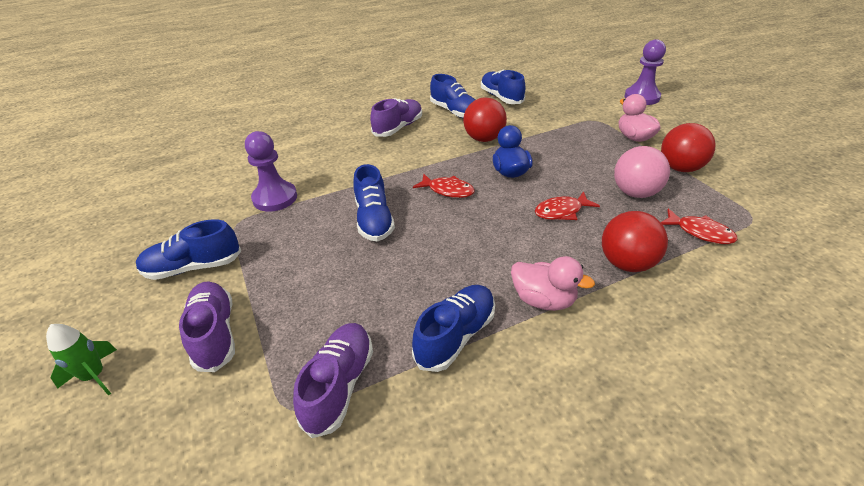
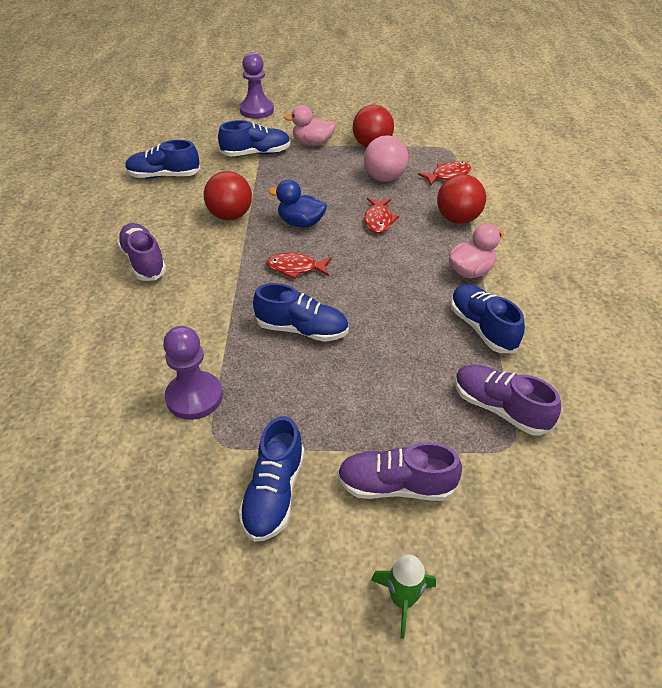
camera: 65 degrees left, 5 degrees up
(448, 190) = (295, 268): red fish -> red fish turned 135 degrees counterclockwise
(454, 112) = (156, 213): blue shoe -> blue shoe (256, 153)

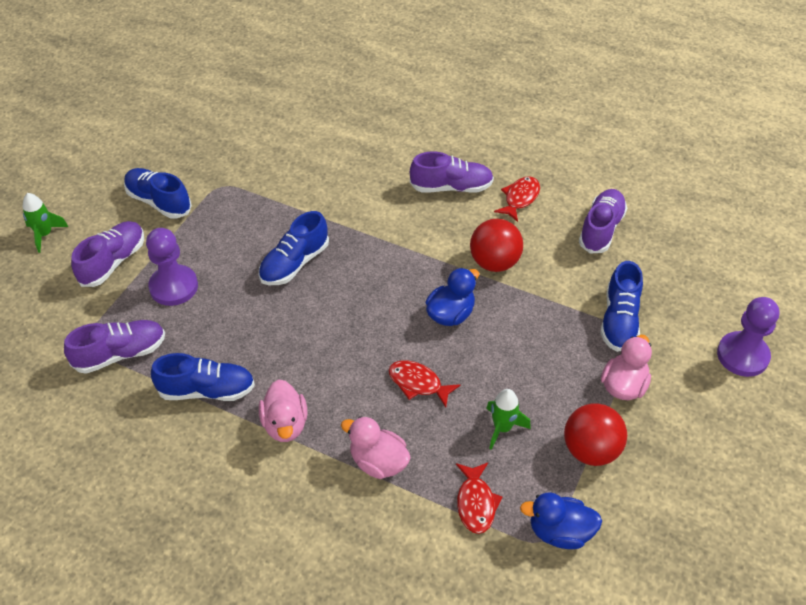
camera: 115 degrees right, 5 degrees up
(164, 176) = (601, 229): blue shoe -> purple shoe
(194, 397) = (269, 184): purple pawn -> purple pawn (174, 287)
(295, 268) = (378, 286): red fish -> red fish (520, 198)
(384, 178) = (502, 428): pink ball -> green rocket
(437, 145) = (560, 532): none -> blue duck
(458, 219) = (378, 462): red ball -> pink duck

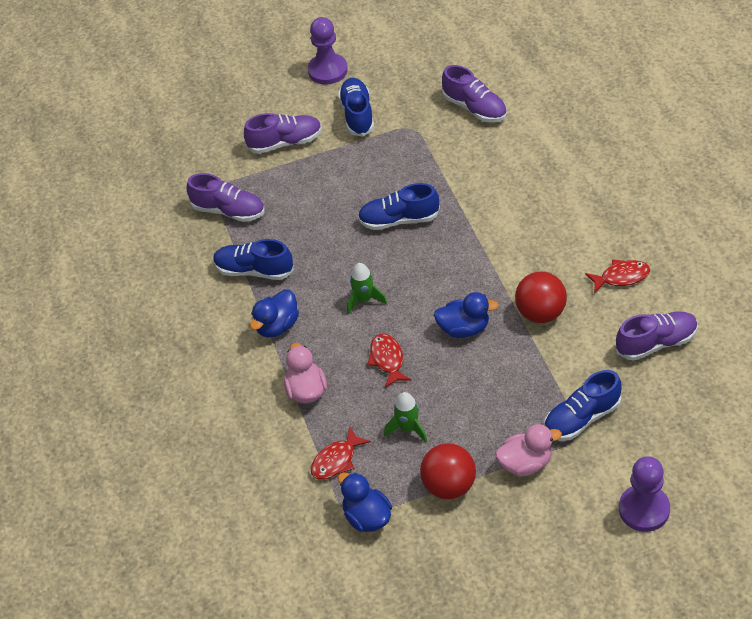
camera: 50 degrees right, 0 degrees up
(45, 234) = (263, 95): green rocket -> green rocket (364, 300)
(174, 287) = (304, 185): purple pawn -> purple pawn (328, 70)
(207, 390) = (254, 270): blue shoe -> blue shoe turned 150 degrees clockwise
(285, 424) = (277, 326): pink duck -> blue duck
(451, 187) = (578, 234): purple shoe -> purple shoe (475, 108)

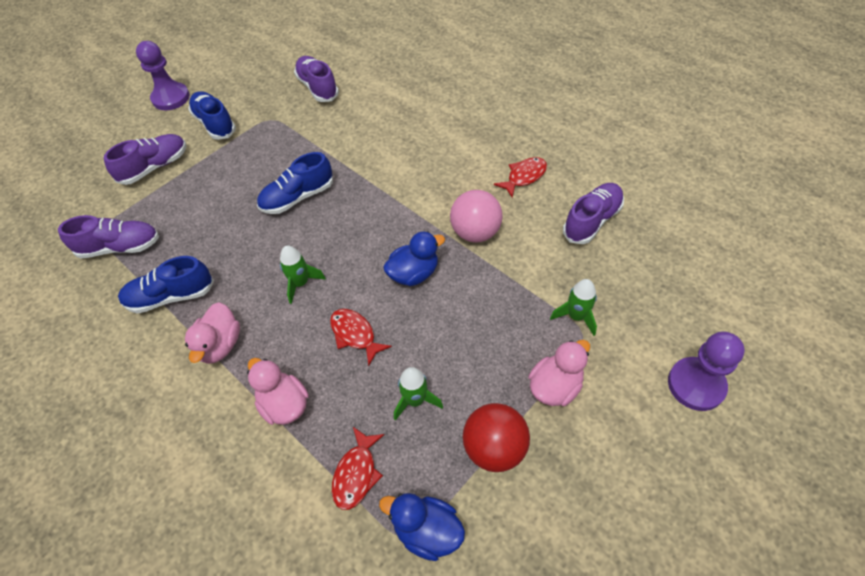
camera: 30 degrees left, 5 degrees up
(277, 326) = (220, 345): blue duck -> pink duck
(475, 108) = (318, 88): purple shoe -> purple shoe turned 135 degrees counterclockwise
(540, 313) = (475, 232): red ball -> pink ball
(581, 418) = (576, 316): blue shoe -> green rocket

